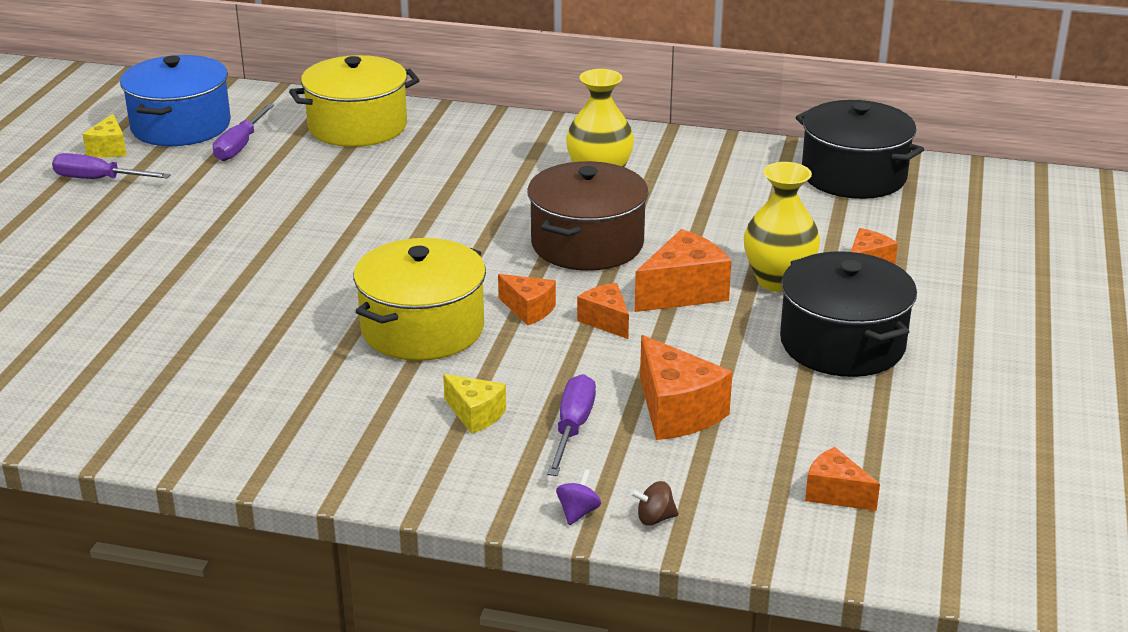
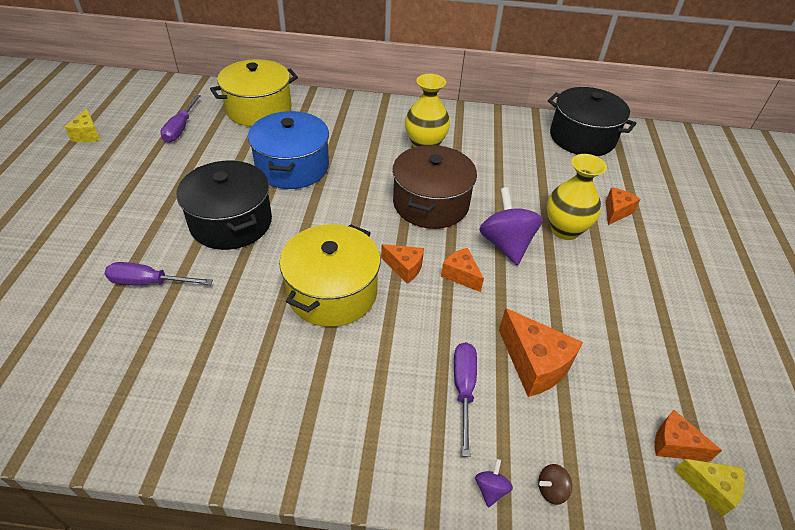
camera: 10 degrees left, 15 degrees up
(99, 180) = (80, 162): purple screwdriver -> purple screwdriver (149, 282)
(180, 126) = (137, 113): blue pot -> blue pot (292, 167)
(475, 415) = (388, 381): yellow cheese -> yellow cheese (710, 488)
(683, 292) = (506, 244): orange cheese -> purple spinning top
(842, 344) = (625, 286): black pot -> black pot (231, 222)

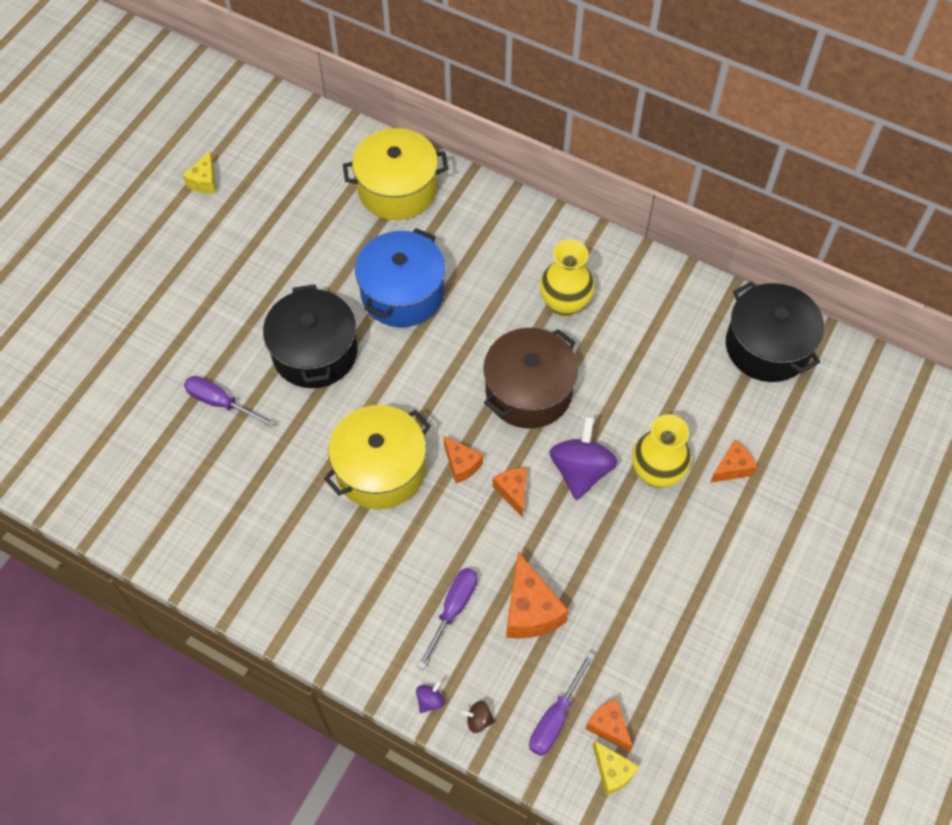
camera: 25 degrees right, 15 degrees up
(180, 128) = (302, 198): purple screwdriver -> purple screwdriver (556, 717)

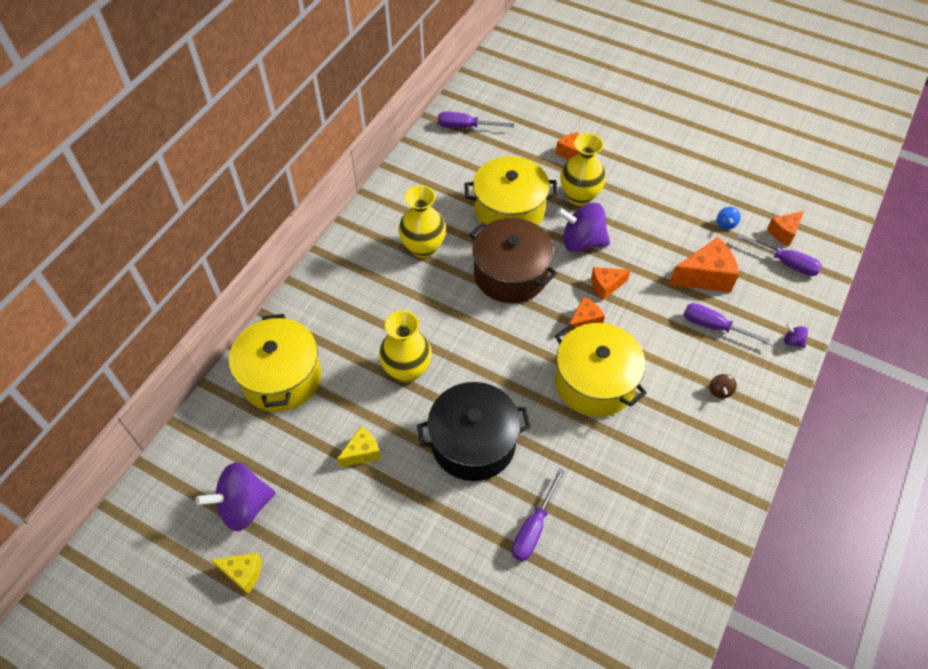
camera: 90 degrees left, 5 degrees down
(265, 175) = (244, 506): none -> purple spinning top
(402, 293) = (407, 370): blue pot -> yellow vase
(478, 720) = (799, 310): brown spinning top -> brown spinning top (720, 391)
(612, 771) = (815, 231): yellow cheese -> yellow cheese (362, 453)
(620, 650) = (725, 224): none -> blue spinning top
(626, 392) = (509, 211): none -> yellow pot
(767, 346) = (466, 127): black pot -> purple screwdriver

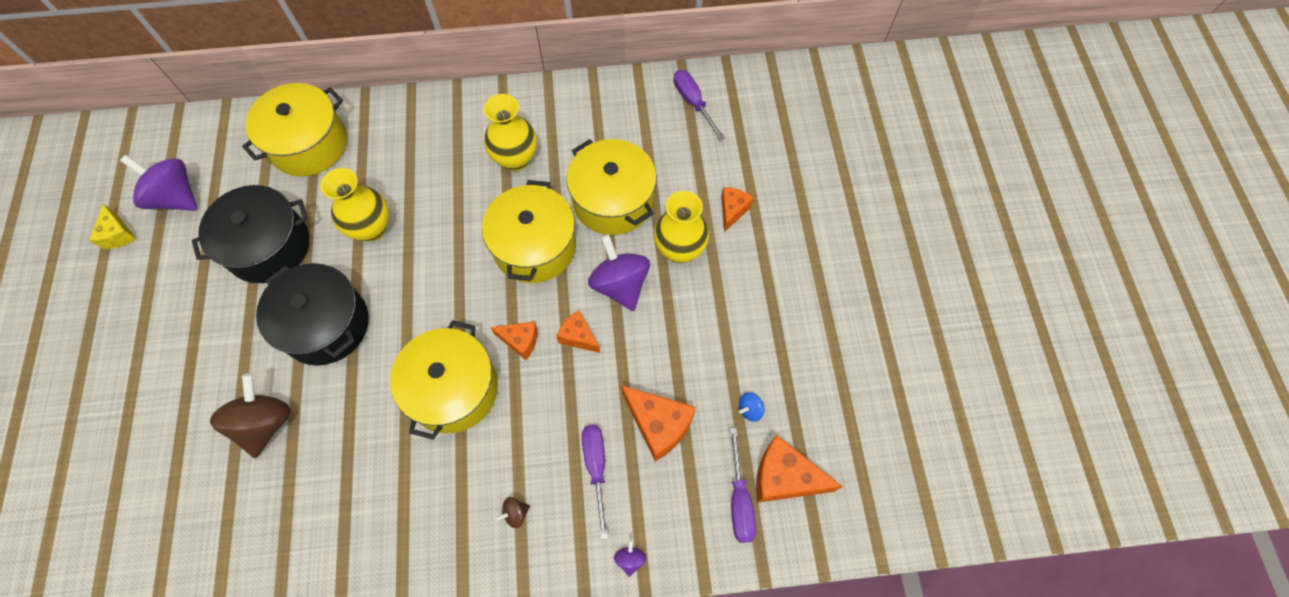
camera: 55 degrees right, 10 degrees up
(362, 453) = (269, 246): yellow cheese -> black pot
(510, 274) = (534, 246): brown pot -> yellow pot
(534, 528) = (265, 423): purple screwdriver -> brown spinning top
(784, 232) = (784, 477): orange cheese -> orange cheese, size x1.66

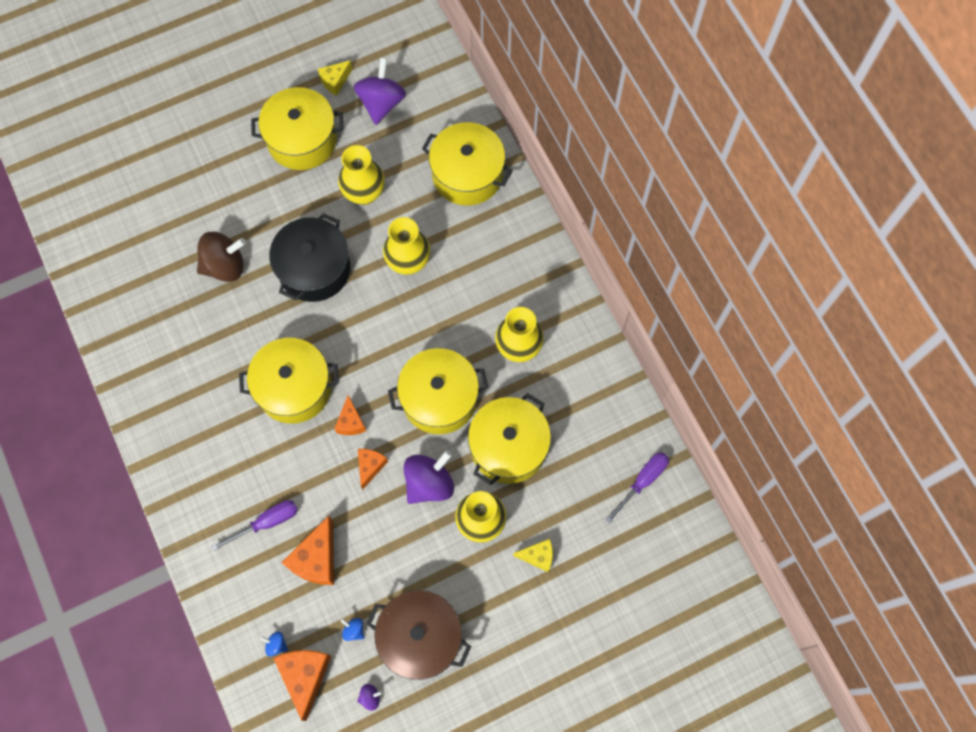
camera: 70 degrees right, 5 degrees up
(164, 290) = (302, 139): none -> yellow pot
(269, 246) = (364, 193): black pot -> yellow vase
(515, 513) = (214, 475): brown spinning top -> none
(630, 559) = (206, 574): purple spinning top -> purple spinning top (370, 697)
(732, 211) = (538, 556): orange cheese -> yellow cheese
(739, 500) = (276, 644): purple screwdriver -> blue spinning top
(779, 344) = (420, 638): none -> brown pot

